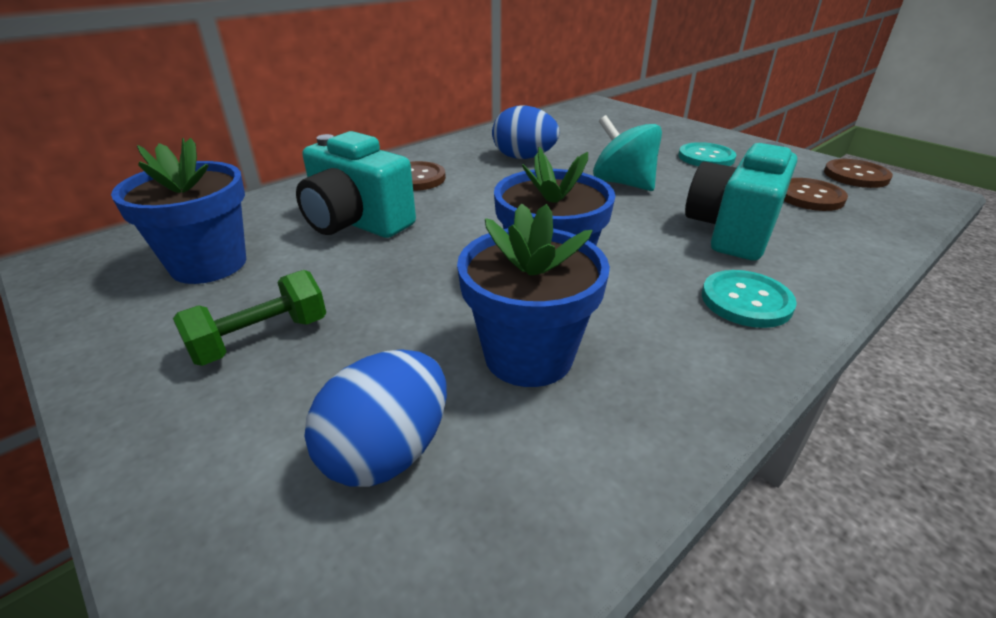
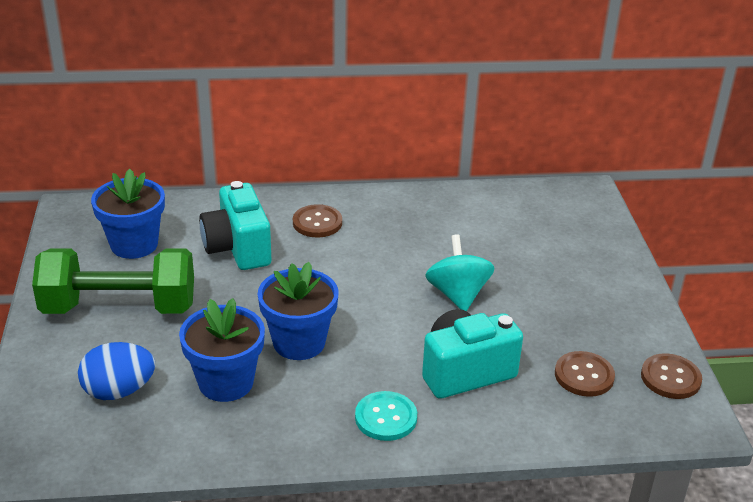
camera: 35 degrees right, 0 degrees up
(261, 339) = (119, 308): green dumbbell -> green dumbbell, size x1.97
(524, 157) = (421, 234): blue egg -> none
(706, 157) = (572, 300): turquoise button -> none

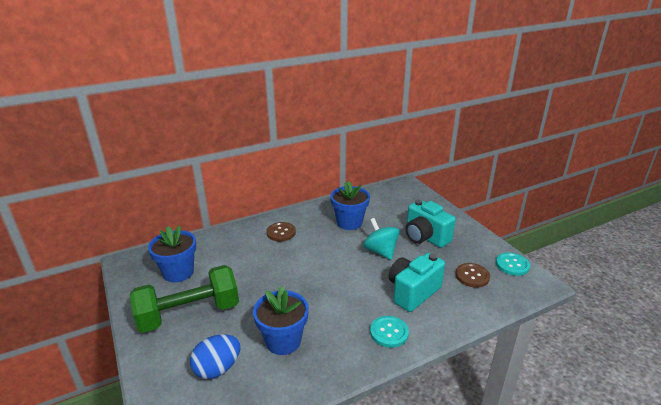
camera: 20 degrees left, 5 degrees down
(238, 248) = (244, 258): turquoise camera -> turquoise camera (425, 237)
(299, 342) = (312, 303): blue flower pot -> blue flower pot (349, 222)
(670, 378) = (512, 265): brown button -> turquoise button

